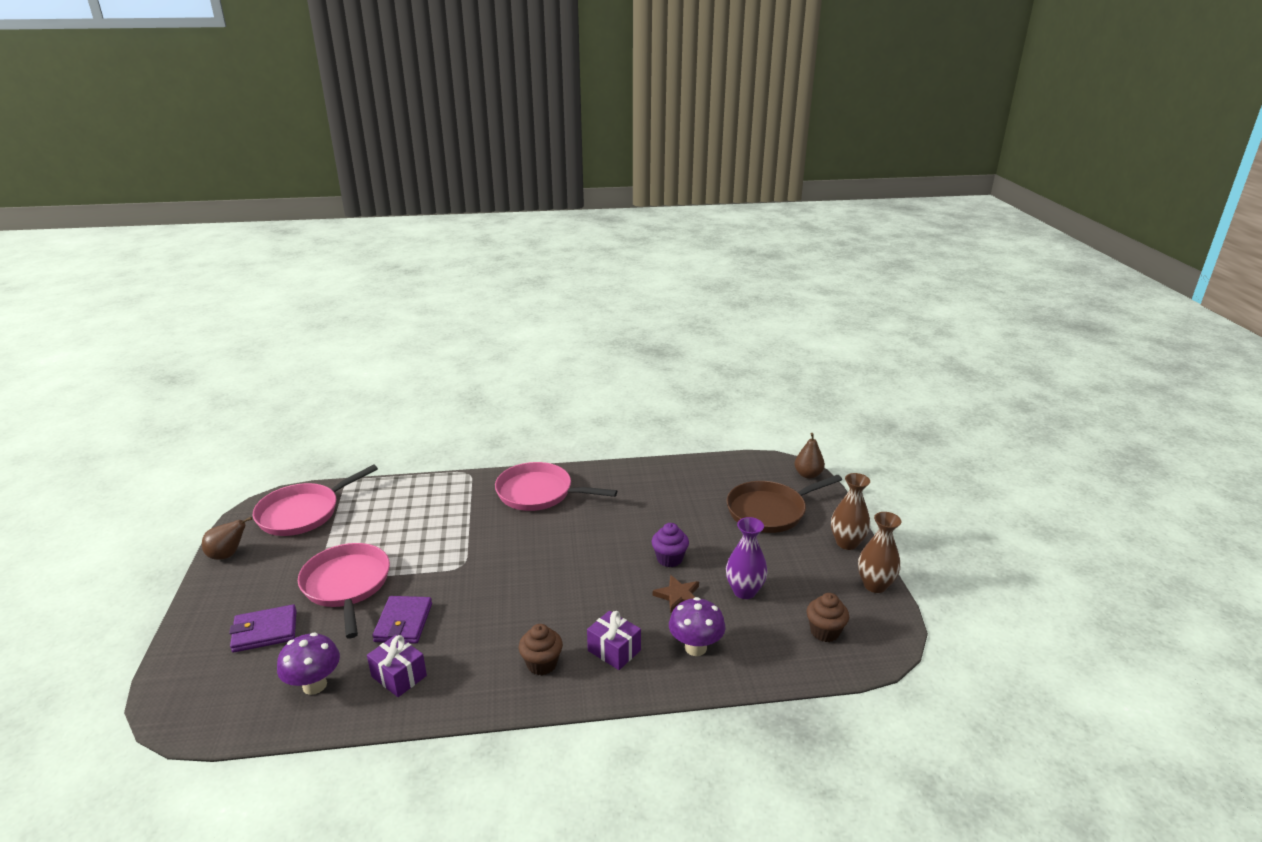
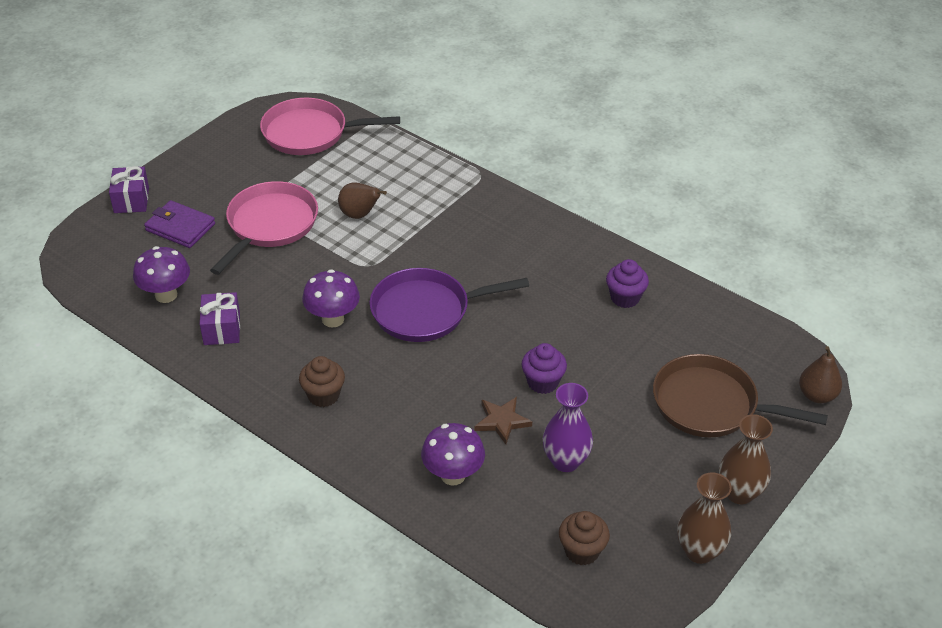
camera: 45 degrees right, 15 degrees up
(228, 555) = (222, 140): brown pear -> brown pear (359, 215)
(403, 622) = (272, 287): purple wallet -> none
(481, 613) = (333, 319): none -> purple mushroom
(539, 493) = (516, 236): pink pan -> none
(540, 567) = (426, 311): none -> purple pan
(614, 650) = (388, 427): purple gift -> purple gift (131, 200)
(649, 488) = (625, 298): none -> purple cupcake

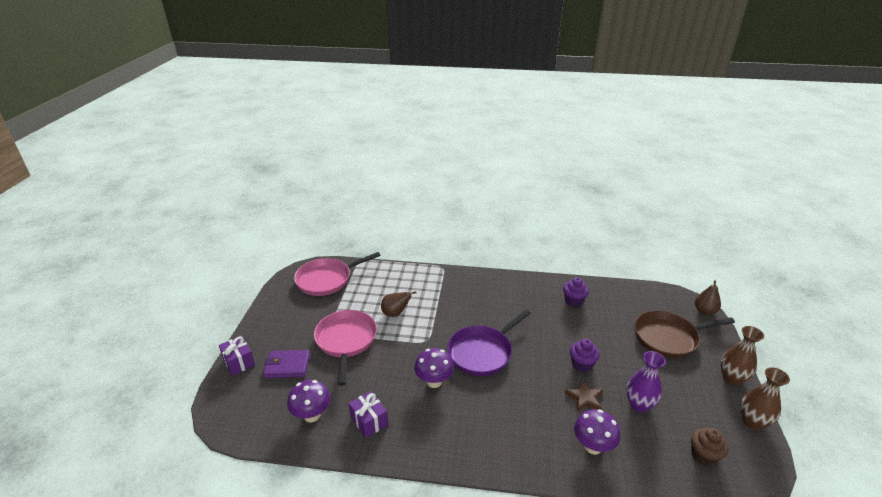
camera: 30 degrees left, 10 degrees down
(323, 395) = (472, 434): brown cupcake -> none

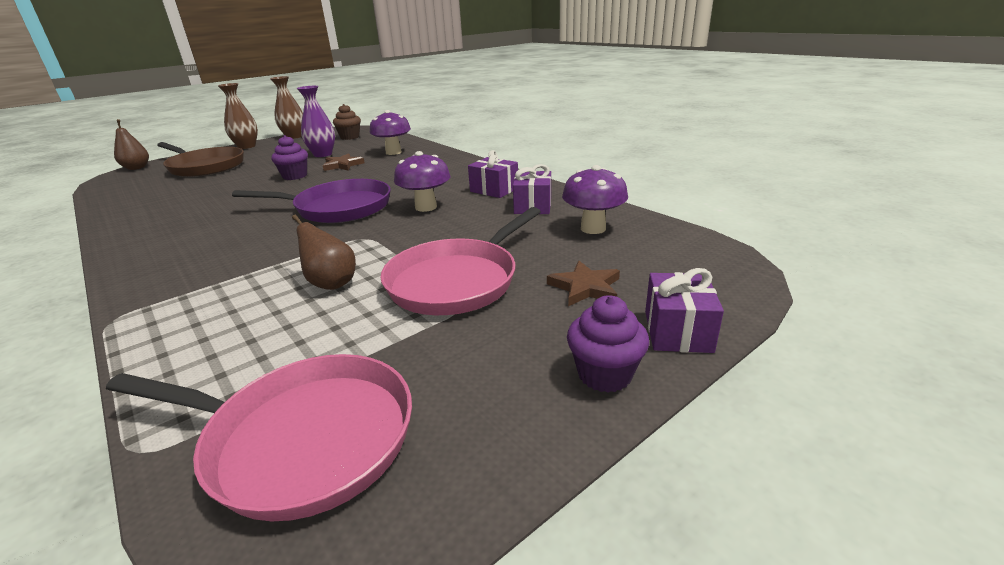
camera: 135 degrees left, 5 degrees down
(287, 366) = (585, 287): purple wallet -> brown star
(417, 428) = (494, 190): none -> purple gift
(573, 301) = (163, 207): purple cupcake -> purple cupcake (604, 374)

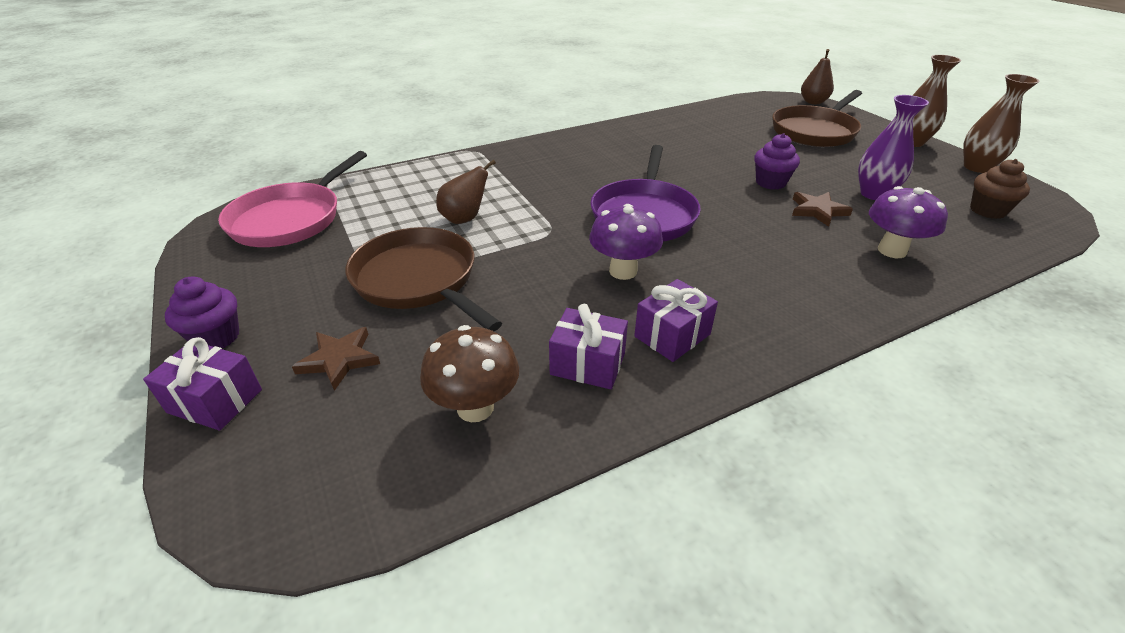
camera: 100 degrees right, 10 degrees up
(457, 281) = (419, 280): pink pan -> brown pan
(593, 228) = (475, 407): purple mushroom -> brown mushroom

